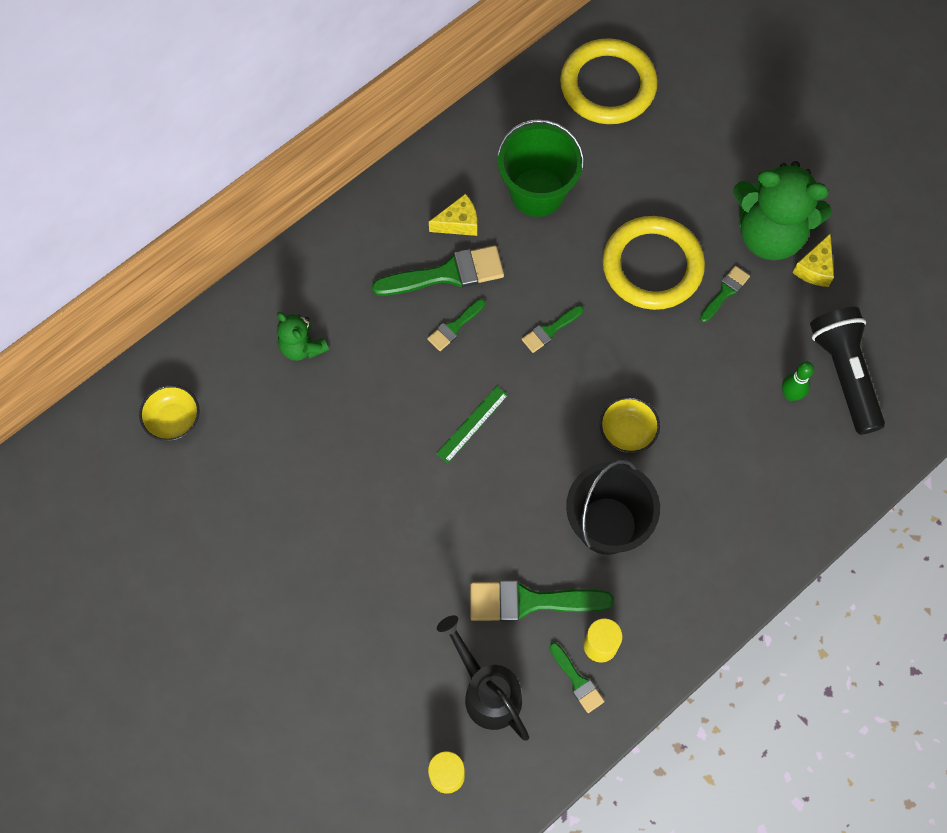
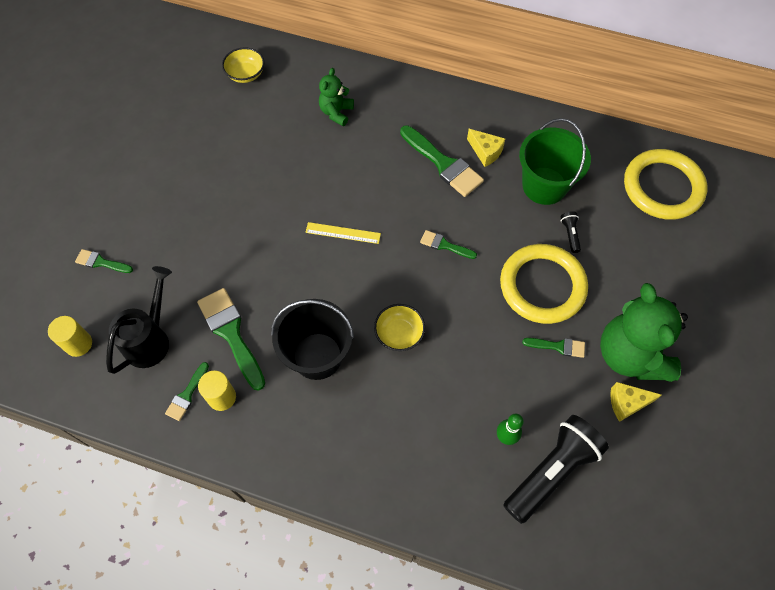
camera: 60 degrees right, 5 degrees down
(454, 327) = (407, 187): green brush -> green brush (101, 262)
(472, 424) = (343, 233): green ruler -> yellow ruler
(609, 204) = (570, 234): none -> black flashlight

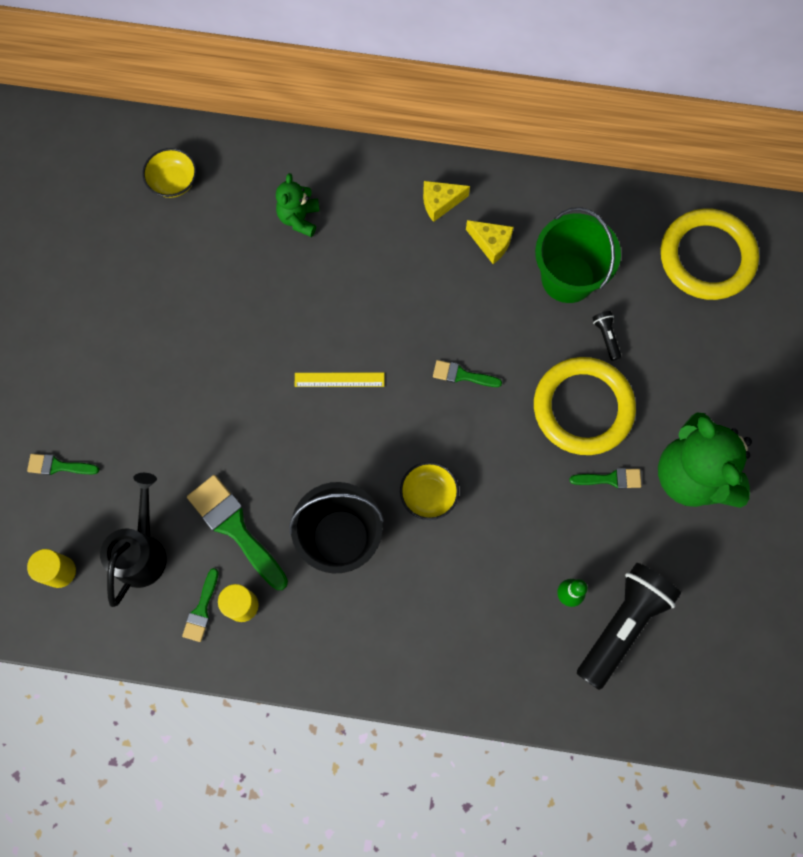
camera: 10 degrees left, 10 degrees up
(443, 164) = (443, 268): green brush -> none
(627, 403) = (694, 532): yellow cheese -> yellow cheese (440, 203)

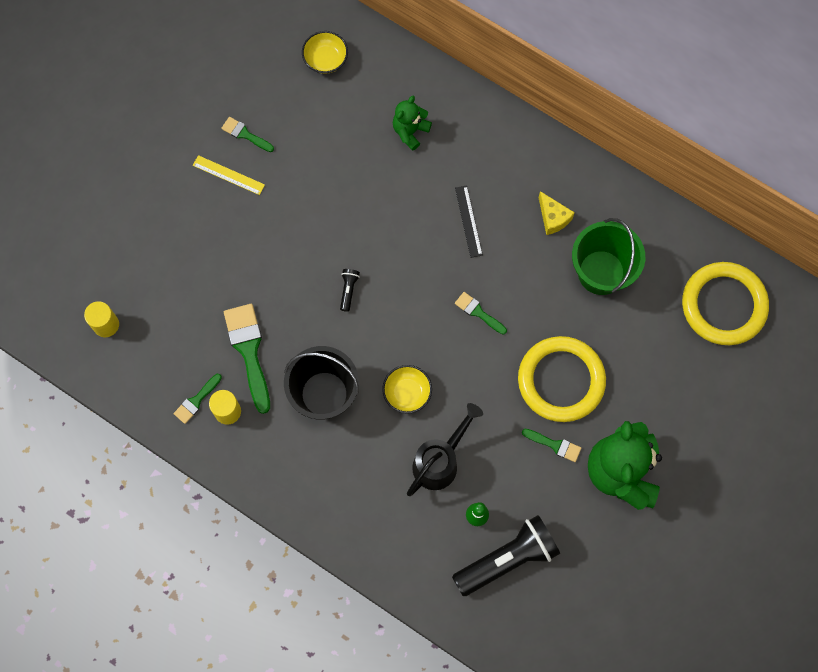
camera: 25 degrees right, 0 degrees up
(58, 466) = (139, 245): green brush -> green brush (245, 134)
(143, 551) = (173, 337): black watering can -> black watering can (439, 461)
(339, 380) = (381, 273): yellow ruler -> yellow ruler (228, 175)
(405, 285) = (468, 221): none -> black ruler
(440, 203) = (528, 167): yellow cheese -> none
(606, 337) = (608, 333): black flashlight -> black flashlight (348, 290)

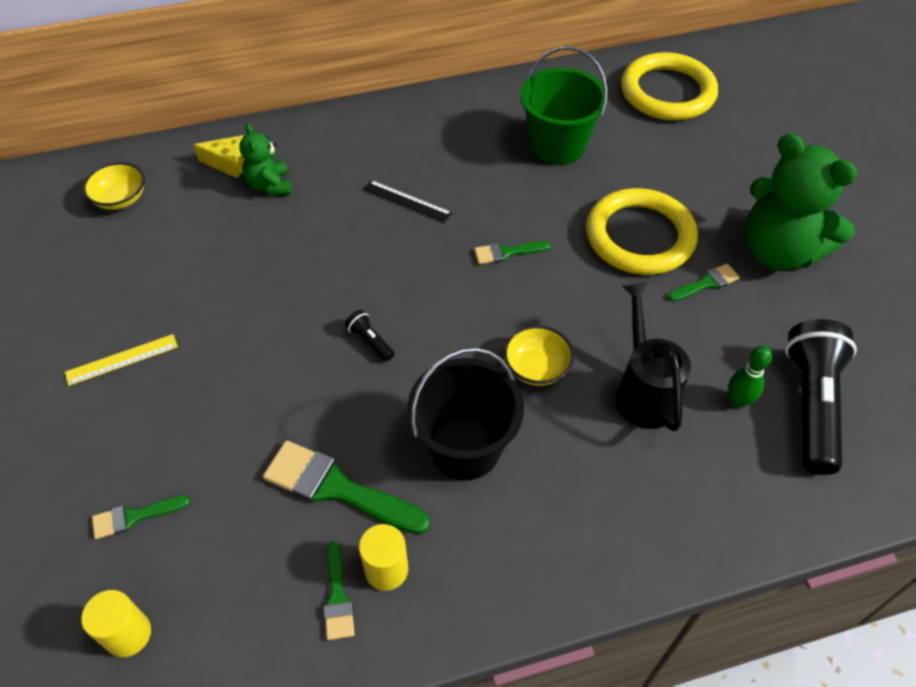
camera: 50 degrees left, 20 degrees down
(245, 134) = (101, 313): green brush -> green brush (134, 517)
(553, 218) = (471, 144): yellow cheese -> yellow cheese (229, 163)

